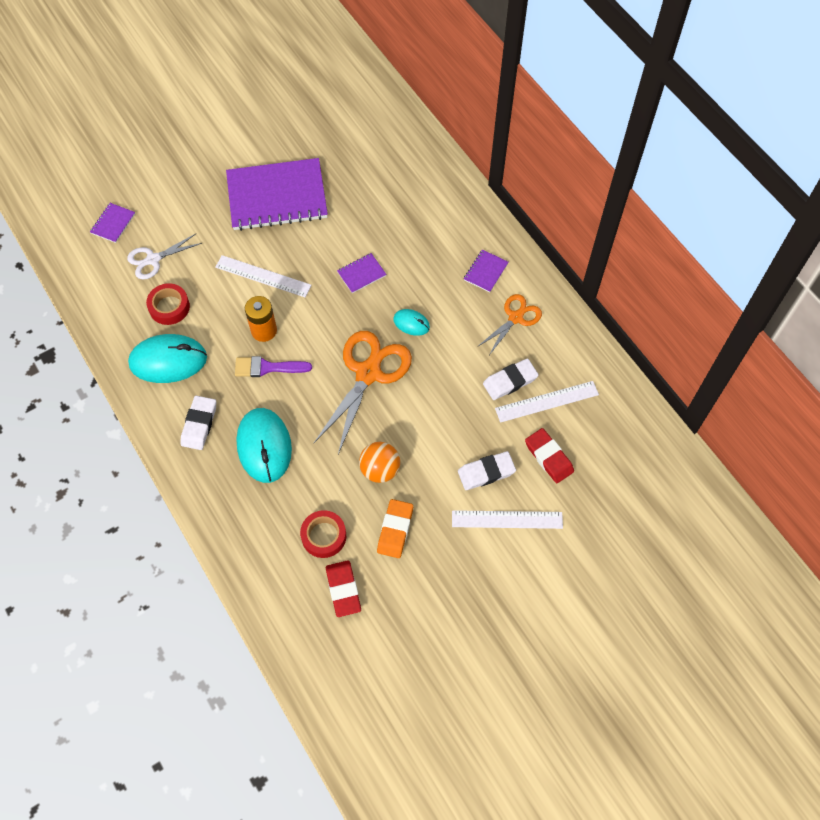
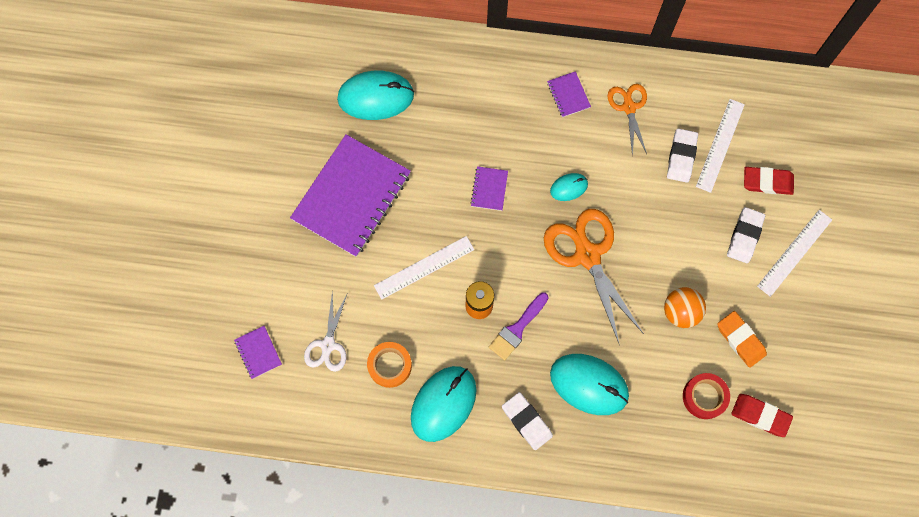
camera: 50 degrees left, 10 degrees up
(169, 307) = (390, 365): red tape -> orange tape
(366, 158) = (376, 97): none -> turquoise mouse

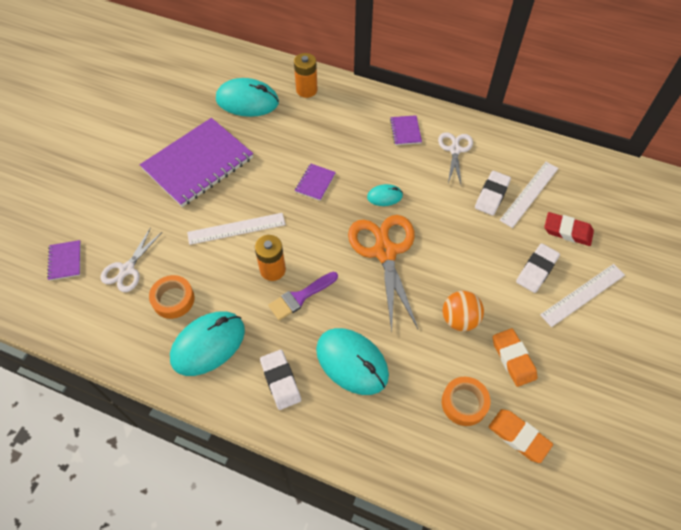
camera: 15 degrees right, 15 degrees down
(439, 64) = (306, 90): none -> orange battery
(629, 107) = (455, 150): orange scissors -> white scissors
(704, 397) = (464, 403): red tape -> orange tape
(760, 415) = (518, 436): red eraser -> orange eraser

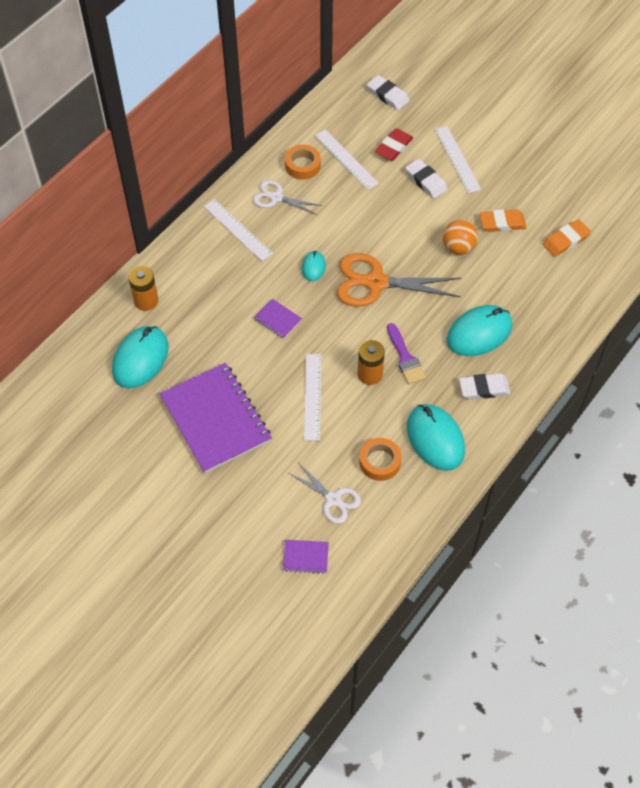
camera: 75 degrees left, 0 degrees up
(405, 131) = (238, 230): purple notebook -> white ruler
(464, 403) = (532, 266): orange tape -> orange tape (302, 165)
(491, 195) = (338, 186): white eraser -> white eraser (387, 95)

